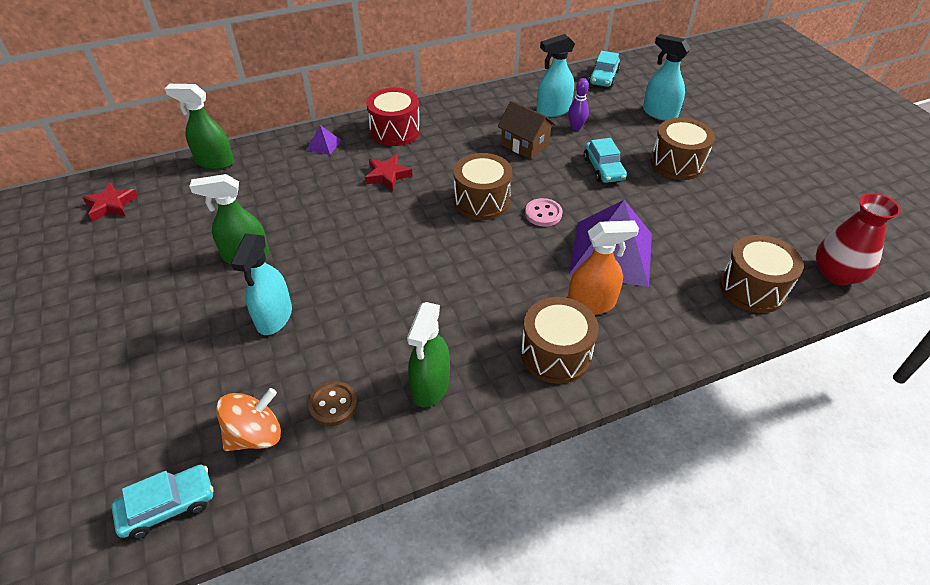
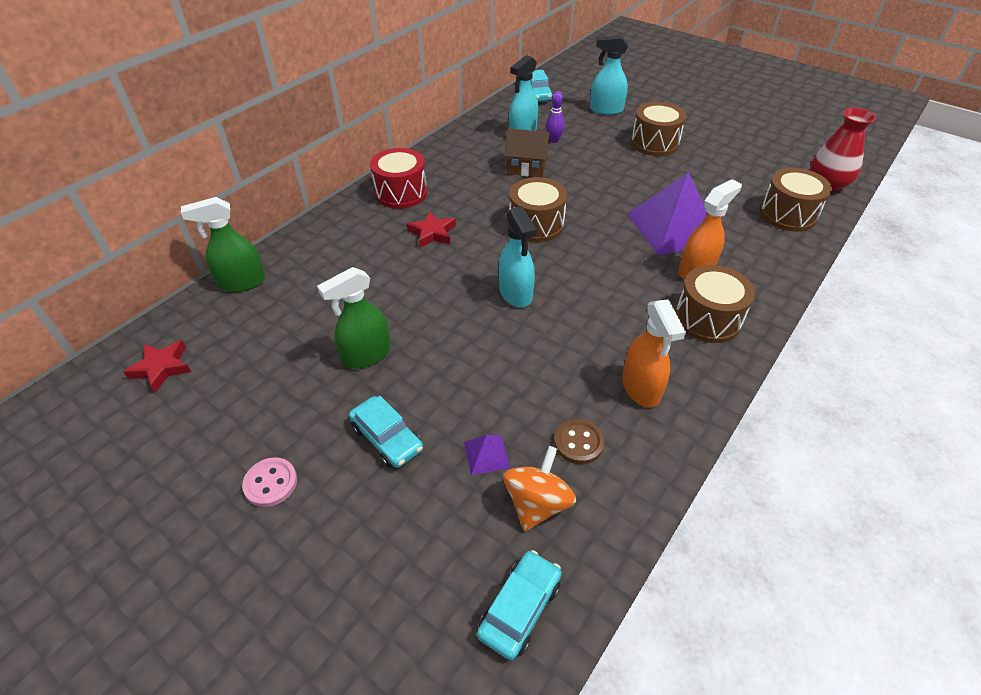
camera: 30 degrees left, 0 degrees up
(274, 317) = (450, 396): turquoise spray bottle -> turquoise spray bottle (515, 293)
(324, 145) = (343, 227): purple pyramid -> purple pyramid (486, 454)
(430, 386) = (641, 388): green spray bottle -> orange spray bottle
(543, 214) = (594, 217): pink button -> pink button (270, 483)
(603, 168) = (605, 165): turquoise car -> turquoise car (387, 438)

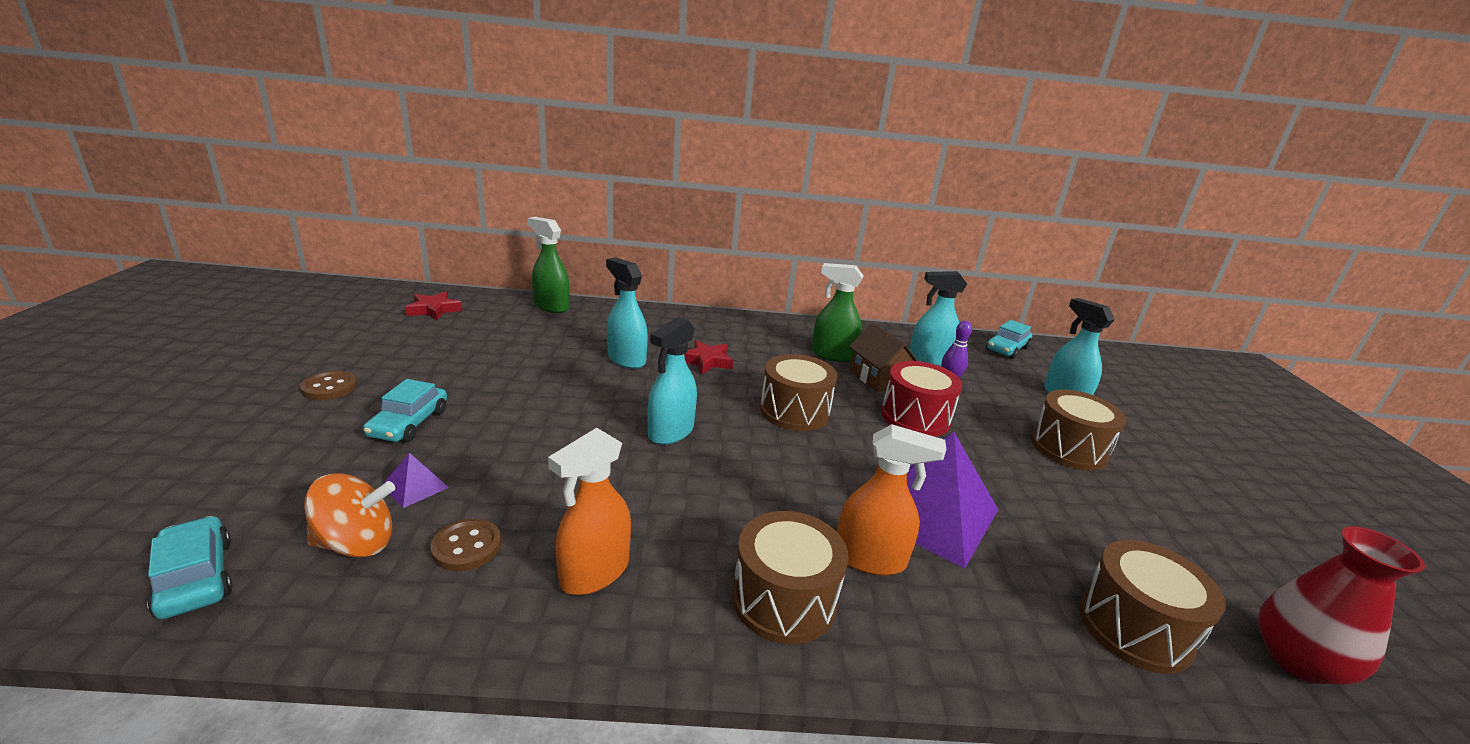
camera: 50 degrees right, 20 degrees down
(270, 483) = (329, 387): pink button -> brown button
(366, 355) = (510, 381): green spray bottle -> green spray bottle (832, 355)
(390, 274) = (626, 359): none -> turquoise spray bottle
(401, 193) = (742, 330): red drum -> red drum (915, 417)
(520, 608) = (195, 578): turquoise car -> turquoise car turned 120 degrees counterclockwise

